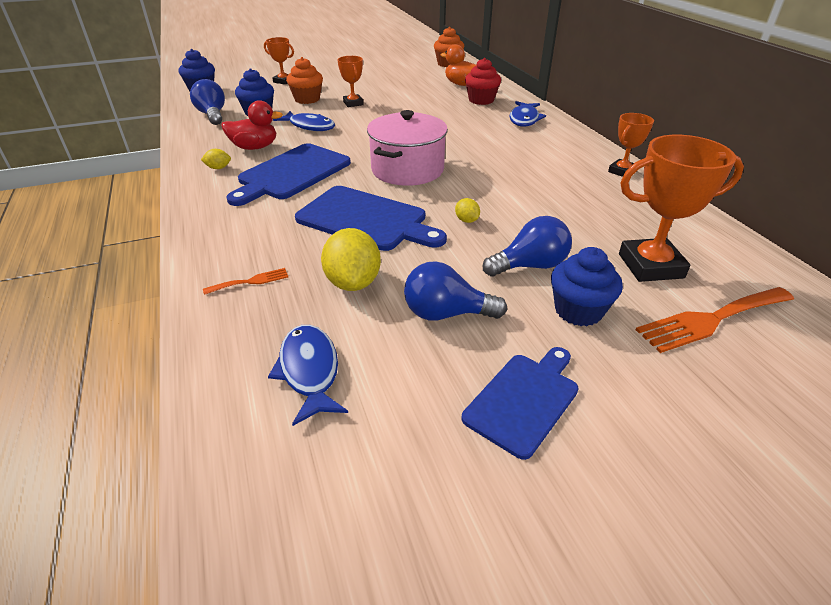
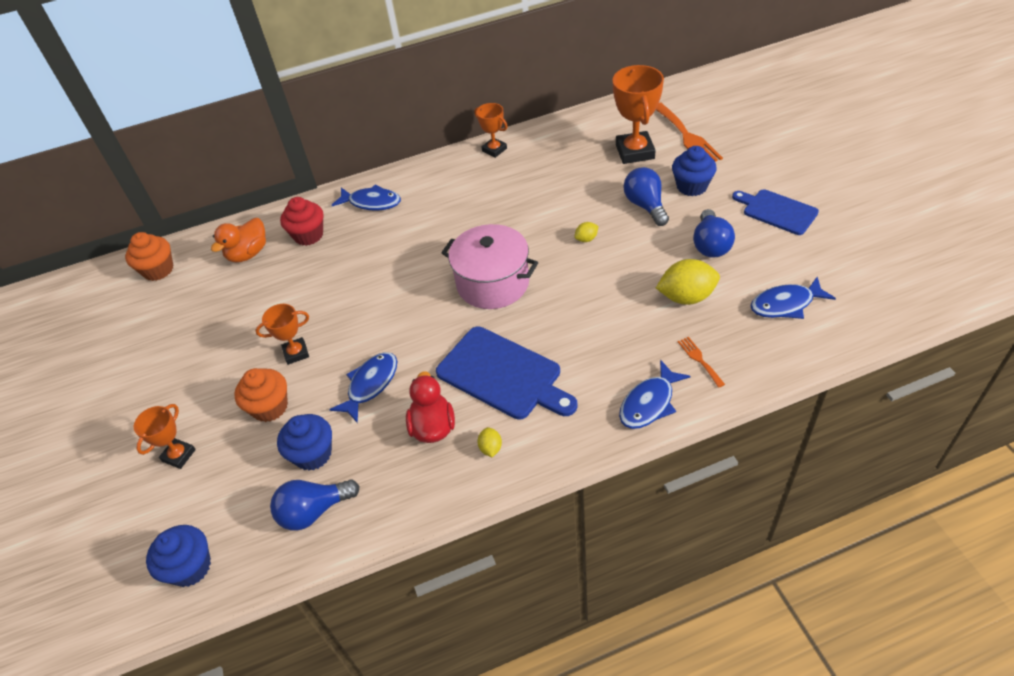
camera: 85 degrees left, 10 degrees up
(213, 244) = (649, 403): none -> blue fish
(366, 219) = (592, 301): blue cutting board -> none

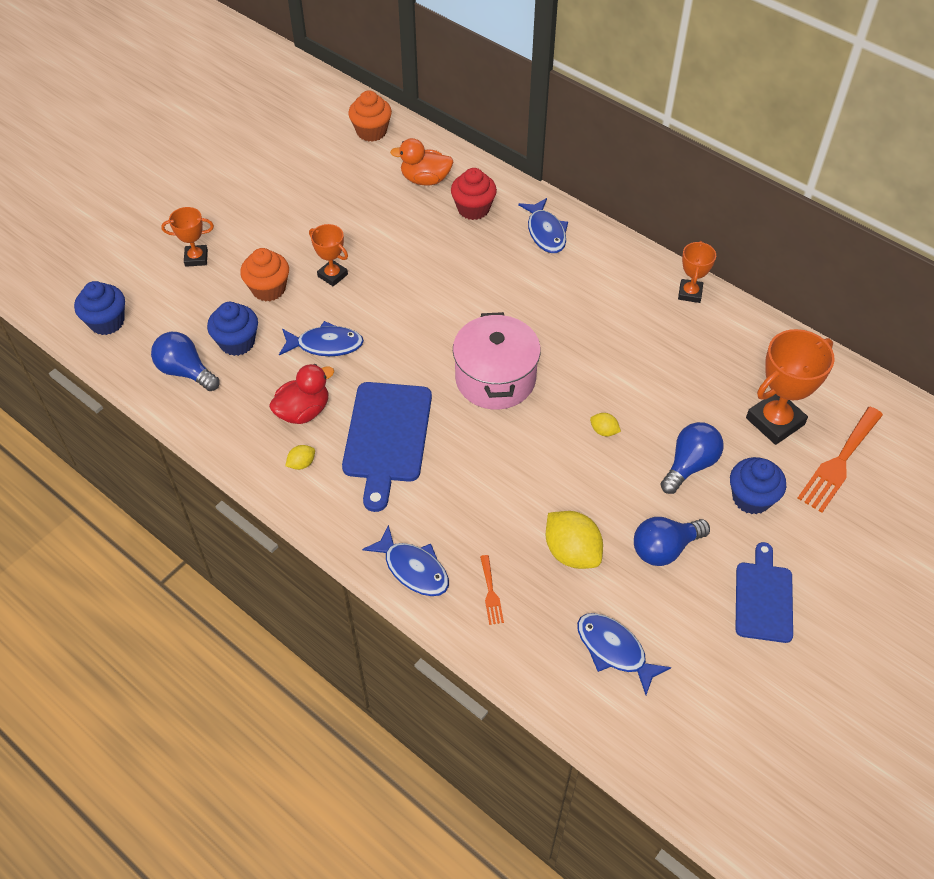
camera: 55 degrees right, 5 degrees up
(649, 403) = (413, 568): blue fish -> blue fish turned 150 degrees counterclockwise
(699, 360) = (491, 593): orange fork -> orange fork turned 135 degrees clockwise

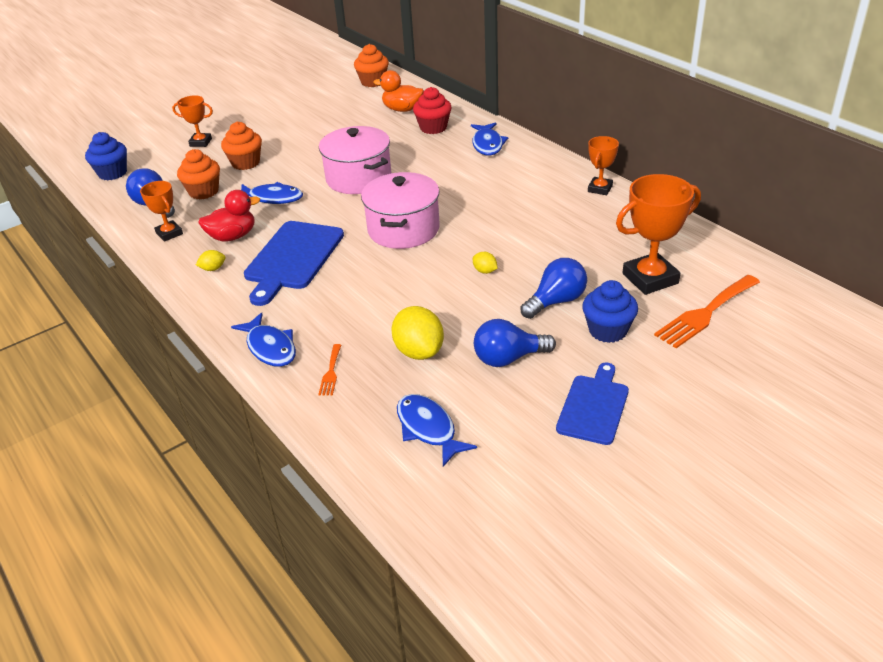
camera: 15 degrees right, 15 degrees down
(237, 342) = (204, 191): blue cupcake -> orange cupcake
(332, 275) = (300, 158): orange trophy -> orange trophy (169, 233)
(415, 302) = (358, 178): none -> pink pot

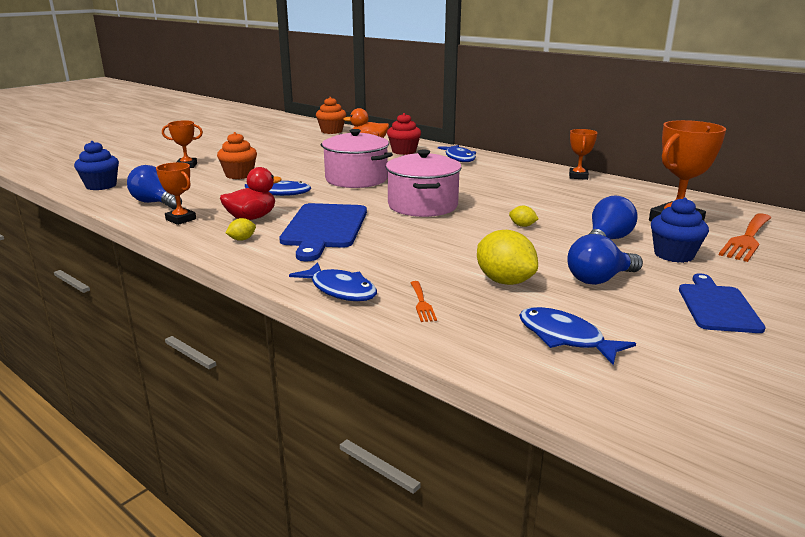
camera: 15 degrees left, 15 degrees down
(204, 191) = (205, 193): orange cupcake -> none

